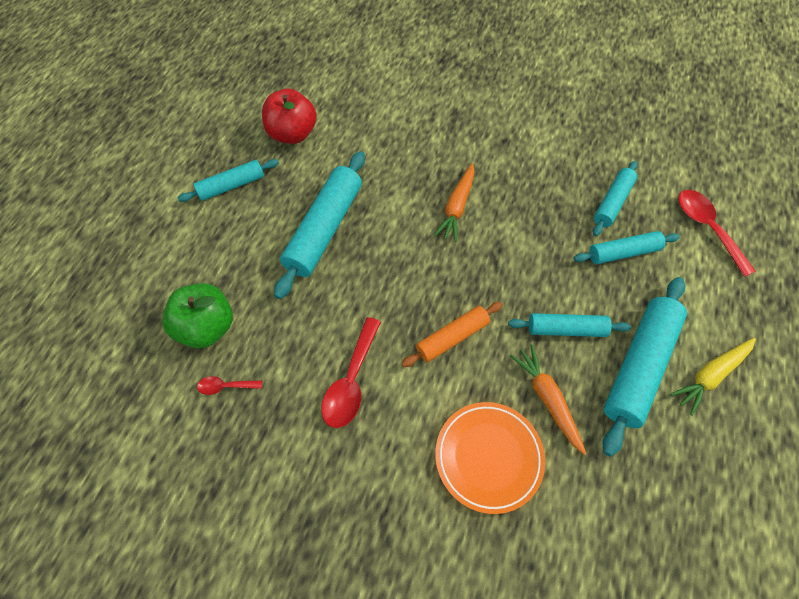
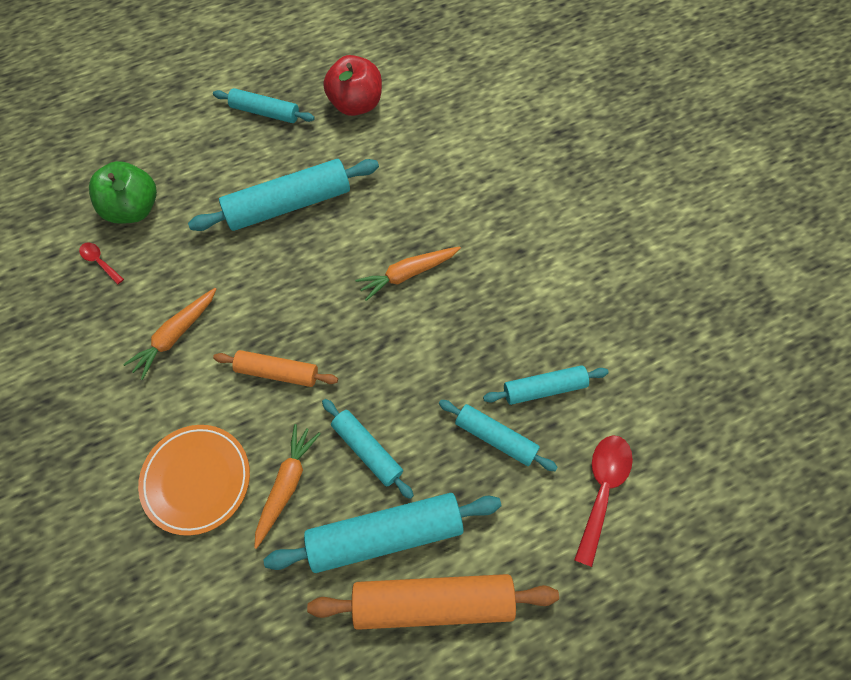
camera: 45 degrees right, 5 degrees up
(351, 381) = (175, 335): red spoon -> orange carrot
(710, 375) = (433, 601): yellow carrot -> orange rolling pin

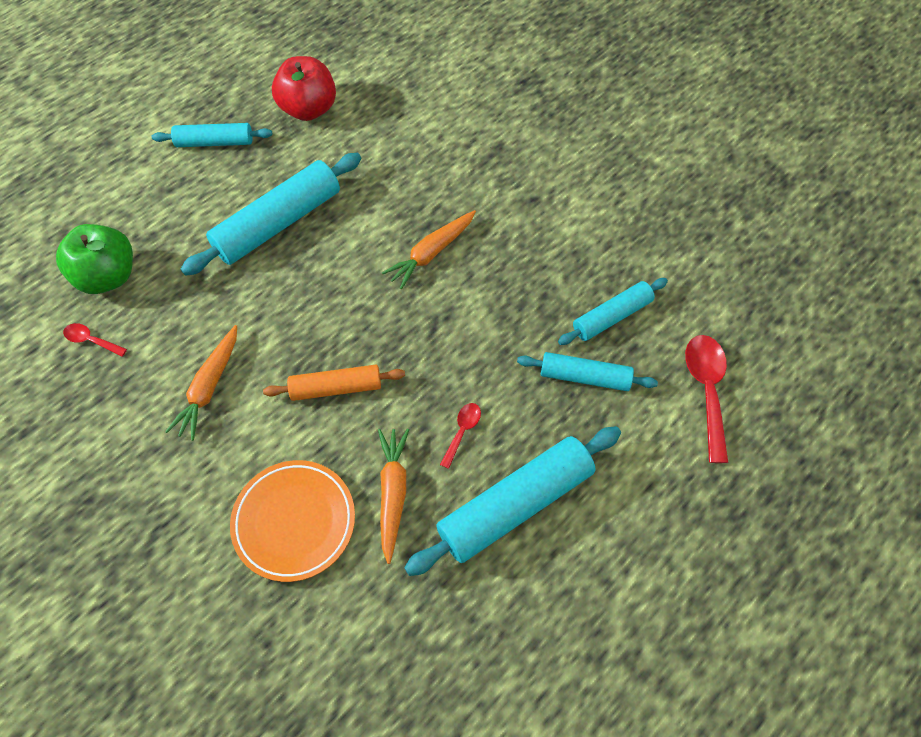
camera: 20 degrees left, 5 degrees down
(367, 450) = (462, 431): turquoise rolling pin -> red spoon
(433, 601) = (590, 551): orange rolling pin -> none

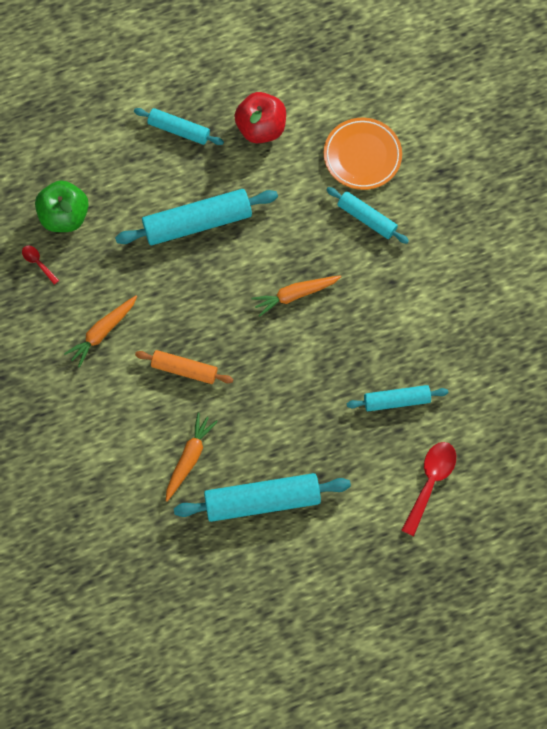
camera: 25 degrees right, 10 degrees up
(294, 521) = (121, 448): orange plate -> orange plate (362, 156)
(462, 431) = (252, 437): red spoon -> none
(585, 377) = (353, 436): turquoise rolling pin -> turquoise rolling pin (366, 218)

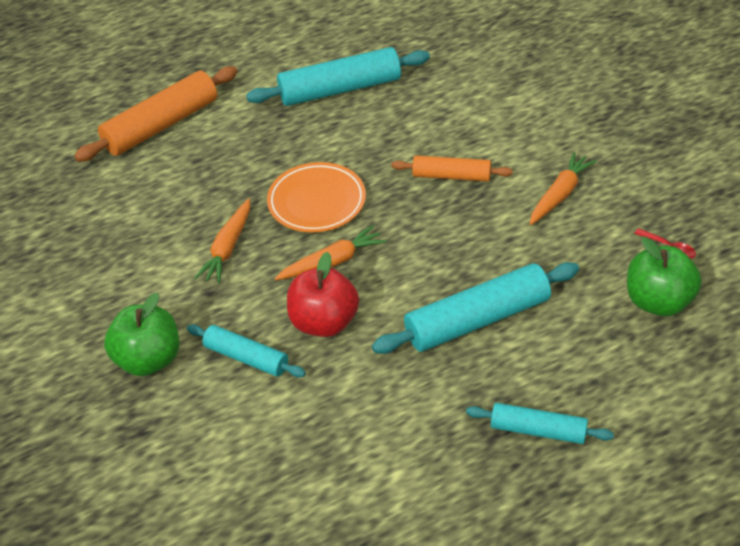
camera: 175 degrees right, 25 degrees down
(189, 458) = (425, 108): orange carrot -> orange carrot (228, 248)
(261, 128) = (415, 451): red apple -> red apple (324, 322)
(362, 156) = (258, 435): orange plate -> orange plate (317, 202)
(396, 400) = (200, 183): turquoise rolling pin -> none
(430, 482) = (161, 125): red spoon -> orange rolling pin
(437, 228) = (149, 360): none -> green apple

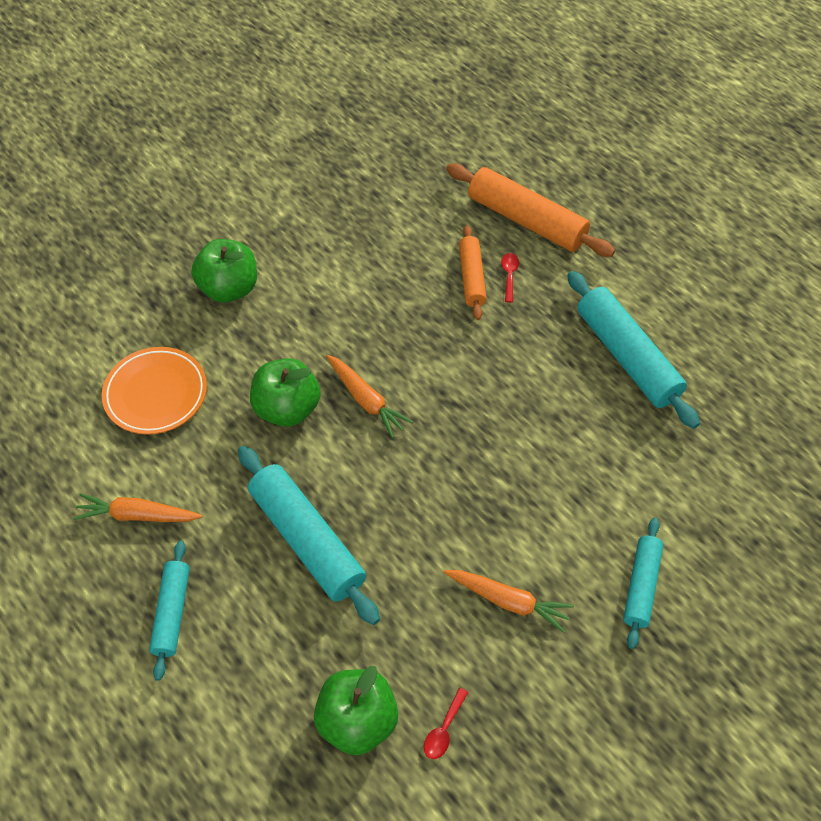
camera: 75 degrees right, 10 degrees up
(222, 146) = (509, 275): none -> red spoon
(228, 248) = (370, 313): orange carrot -> orange carrot (138, 515)
(246, 357) = (238, 357): turquoise rolling pin -> turquoise rolling pin (641, 586)
(317, 202) = (446, 371): orange plate -> orange plate (156, 394)
(324, 322) = (287, 408): red apple -> green apple
(451, 176) = (513, 486): orange rolling pin -> orange rolling pin (472, 278)

